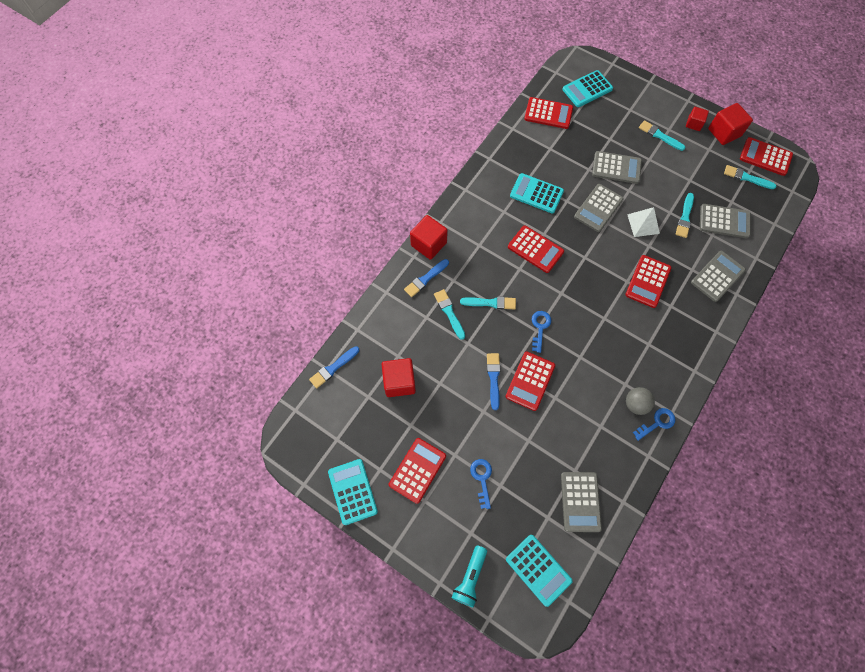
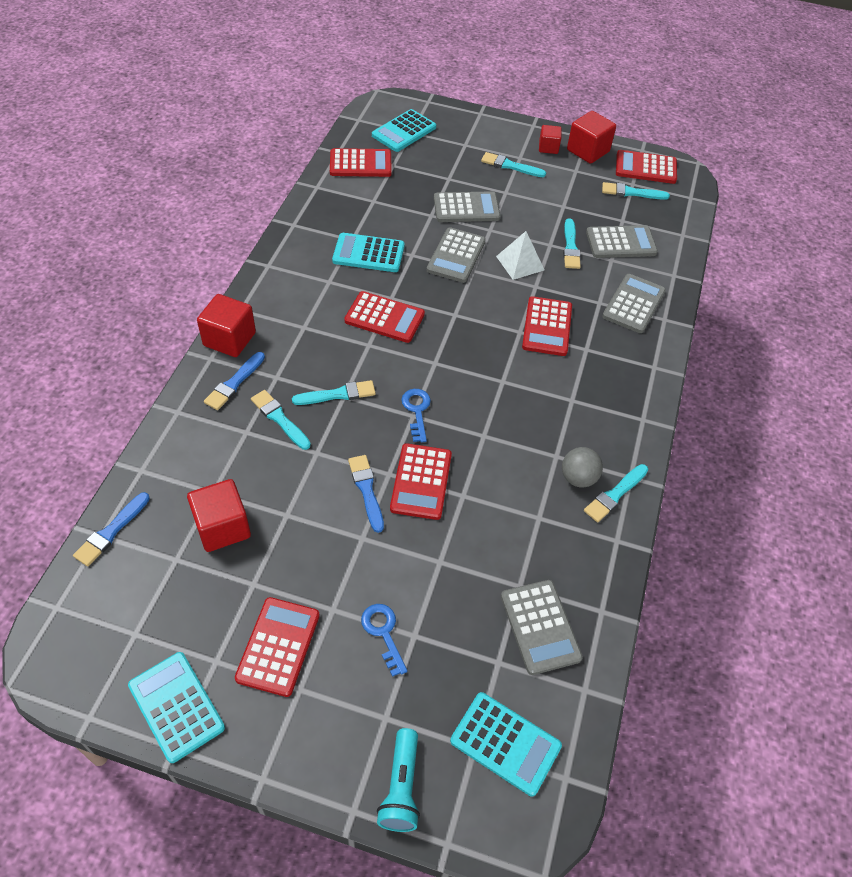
camera: 20 degrees left, 15 degrees down
(657, 423) = (615, 495): blue key -> turquoise brush

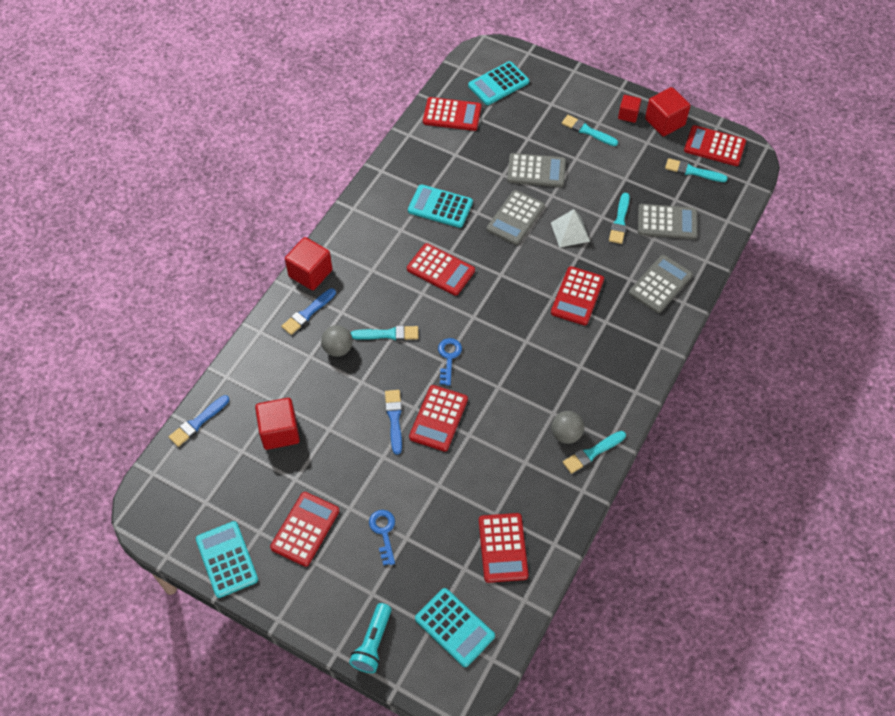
camera: 15 degrees right, 5 degrees up
(279, 419) = (338, 349): turquoise brush -> grey ball
(540, 627) = (502, 548): grey calculator -> red calculator

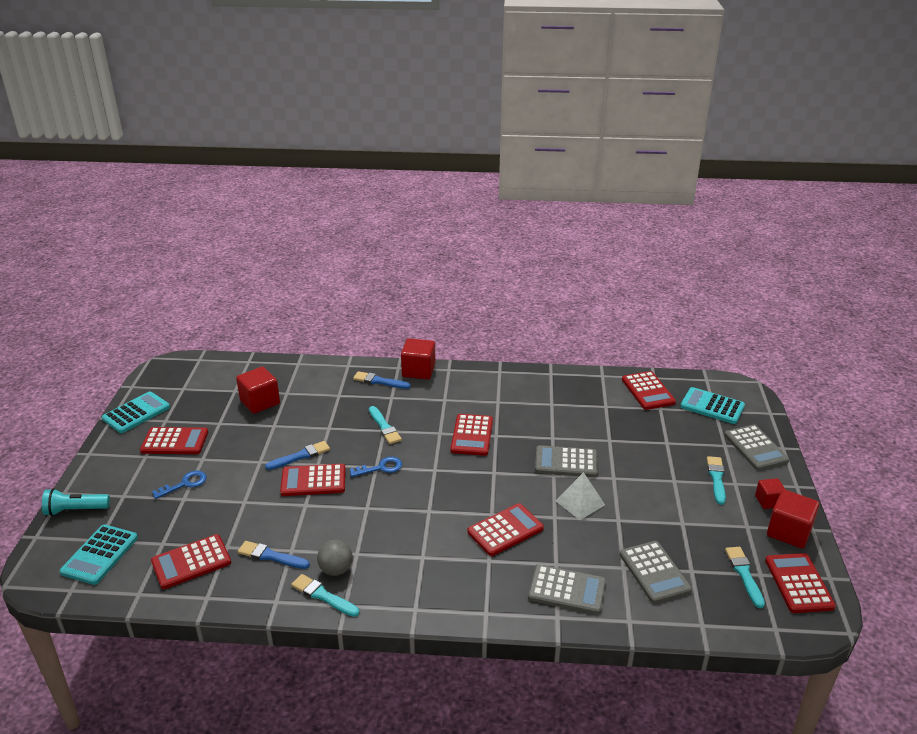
camera: 65 degrees right, 25 degrees down
(198, 422) = (251, 364): blue brush -> blue brush (271, 556)
(338, 349) = (354, 406): grey ball -> none
(440, 206) = (540, 415): turquoise calculator -> none
(536, 171) = (633, 459): grey calculator -> grey calculator (755, 448)
(577, 296) = (505, 530): red calculator -> red calculator turned 150 degrees clockwise
(620, 221) = (624, 535): turquoise brush -> none

